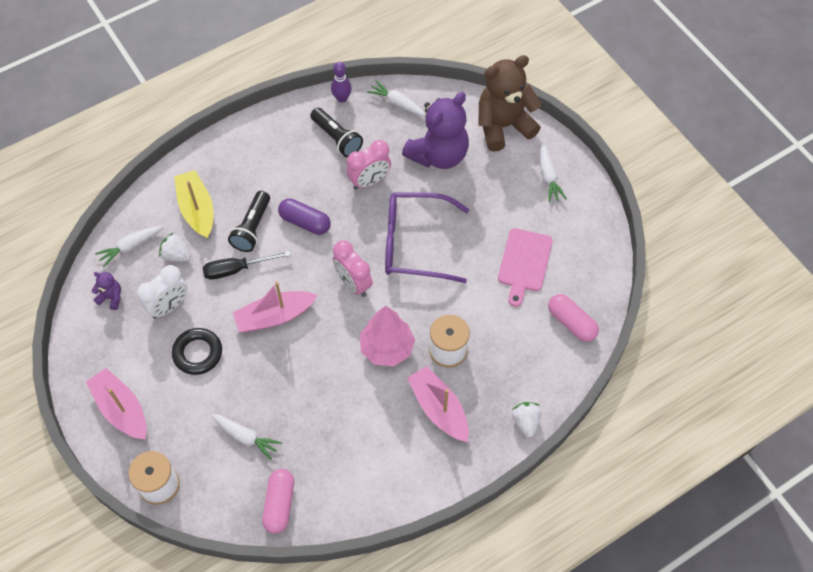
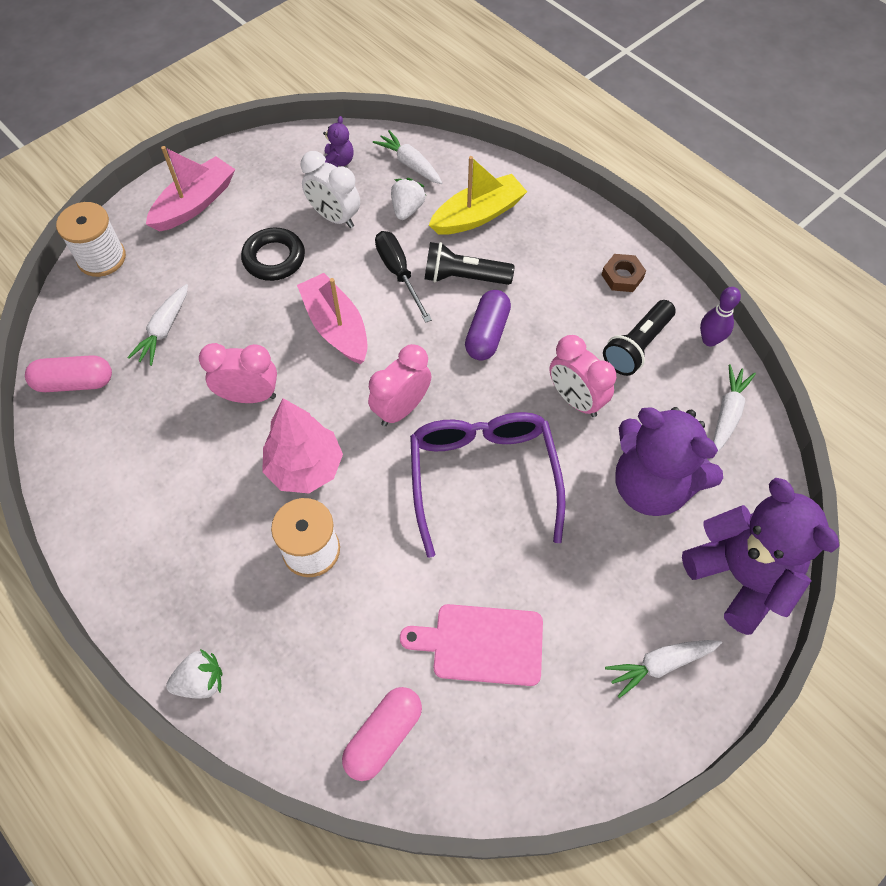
camera: 80 degrees right, 0 degrees up
(278, 133) = (622, 276): none -> brown nut
(321, 380) = (249, 396): none -> pink clock
(439, 409) = (215, 551): pink boat -> none
(503, 126) = (740, 576): brown teddy bear -> purple teddy bear

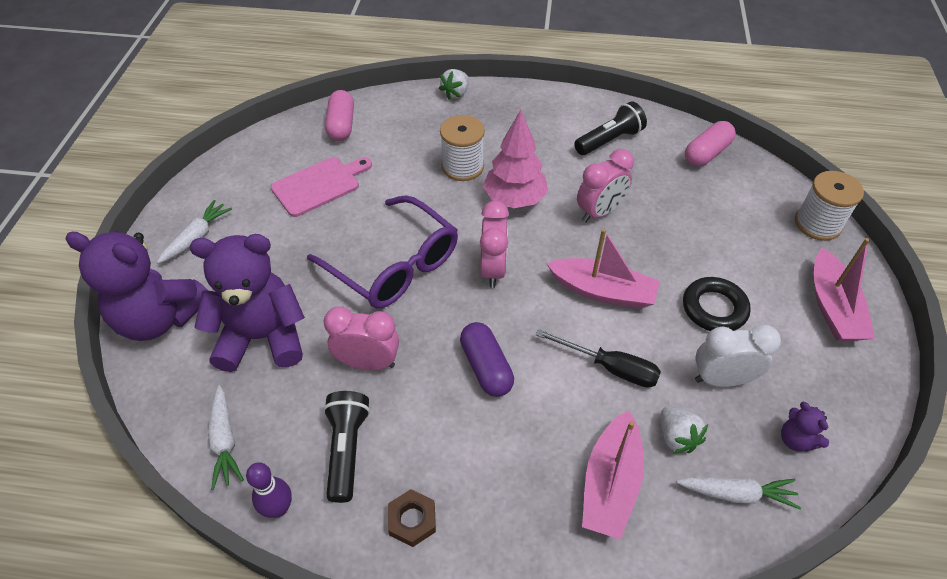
camera: 140 degrees right, 10 degrees down
(164, 329) = (707, 211): white carrot -> none
(464, 277) = (555, 405): black flashlight -> black flashlight (609, 140)
(478, 215) = (610, 483): yellow boat -> pink boat

